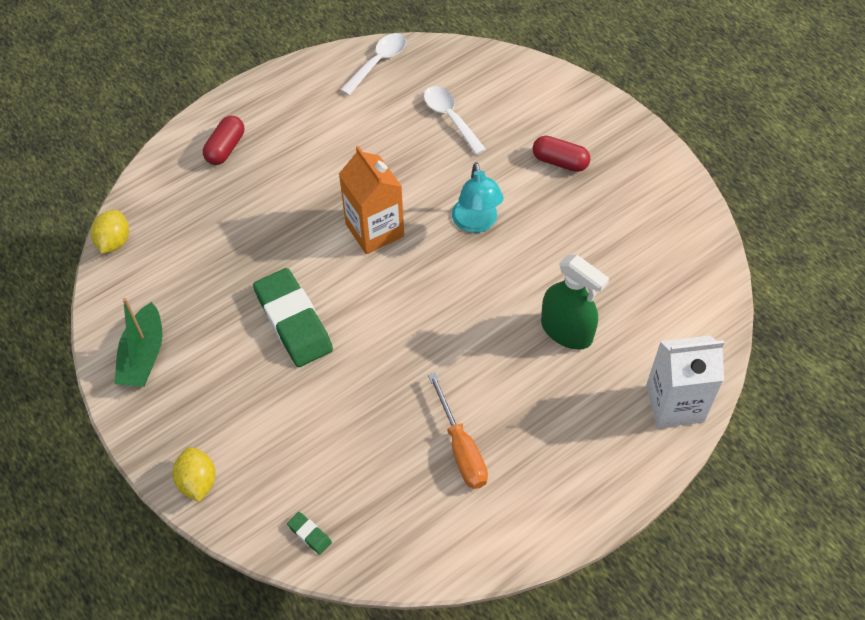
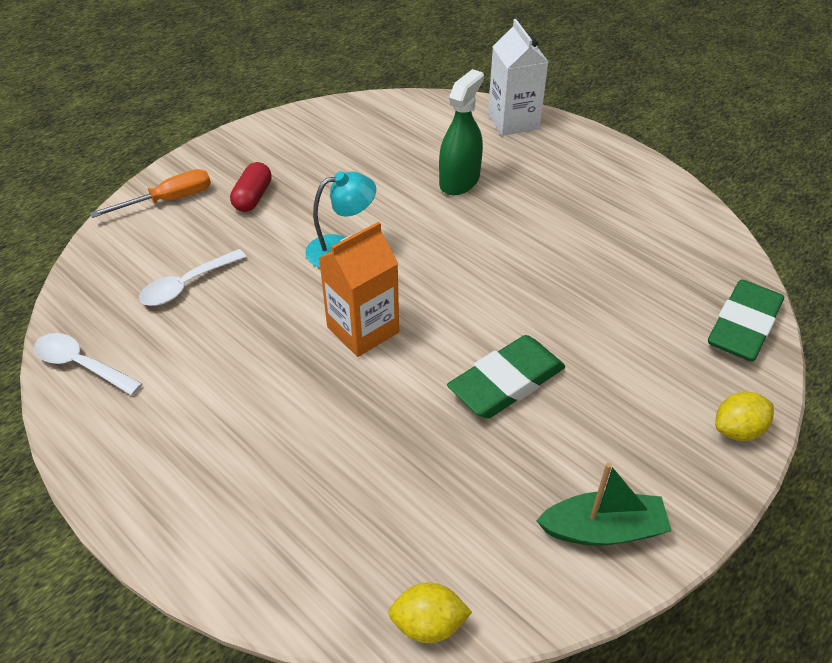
camera: 100 degrees left, 10 degrees down
(226, 148) = (236, 514): red capsule -> none
(309, 534) = (743, 326): green eraser -> green eraser, size x2.50
(461, 448) = (606, 235): orange screwdriver -> orange screwdriver (168, 200)

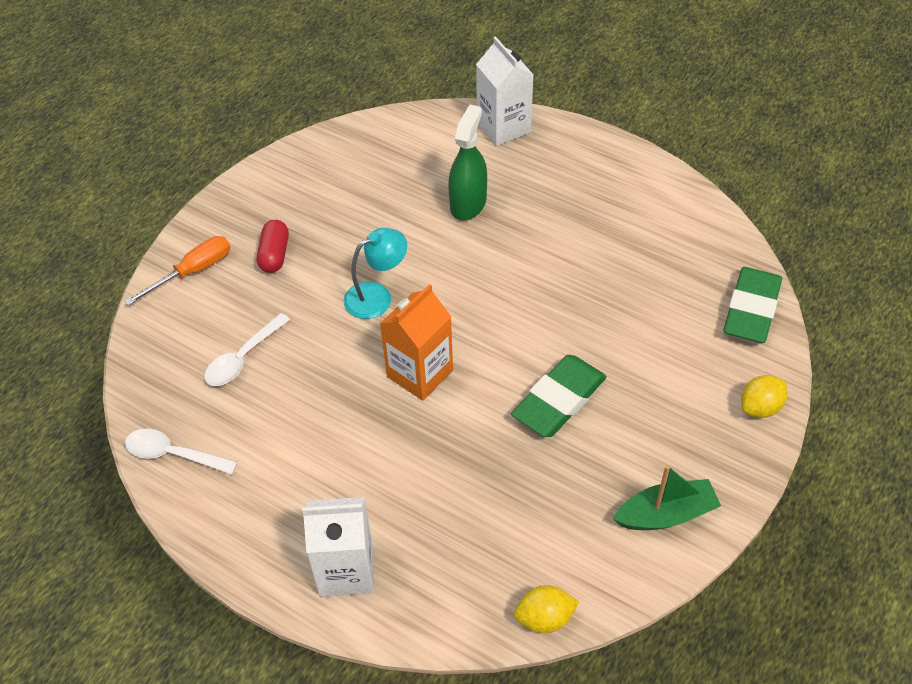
camera: 10 degrees left, 5 degrees up
(217, 521) = (346, 570): none -> white carton

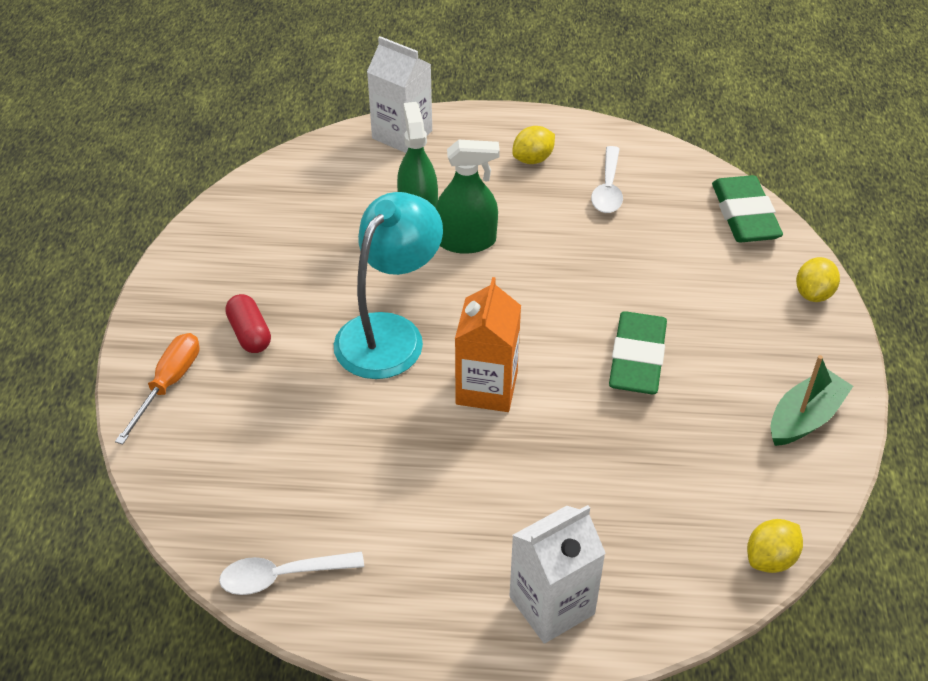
camera: 30 degrees left, 5 degrees down
(243, 358) = (289, 448): white spoon -> white spoon (608, 189)
(377, 296) = (389, 333): turquoise lamp -> turquoise lamp, size x1.63
(490, 241) = (466, 241): none -> green spray bottle
(598, 188) = (533, 159): none -> yellow lemon

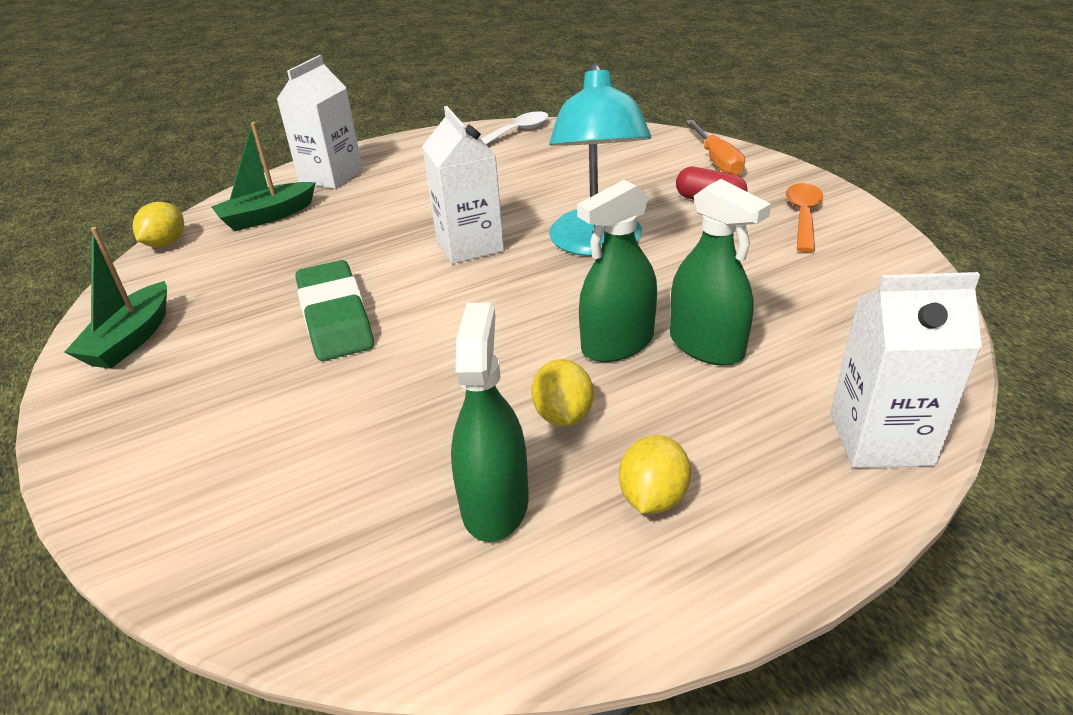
camera: 150 degrees right, 10 degrees down
(214, 278) = (803, 216): none -> orange spoon
(486, 388) = (469, 245): orange carton -> white carton
(608, 189) = (495, 504): white spoon -> green spray bottle
(652, 551) = (267, 216): none -> green boat
(744, 215) = (239, 567): green eraser -> none
(813, 294) = (111, 479): yellow lemon -> yellow lemon (563, 415)

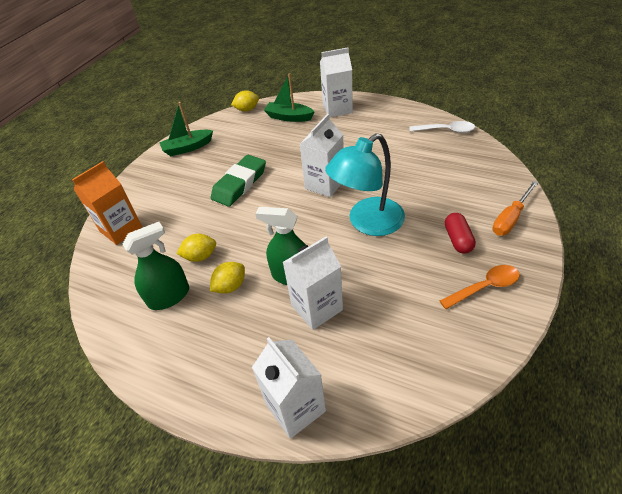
camera: 55 degrees right, 10 degrees up
(203, 515) = (121, 229): none -> orange carton
(652, 497) = (201, 341): yellow lemon -> yellow lemon (200, 256)
(706, 346) = (317, 307): green spray bottle -> white carton

